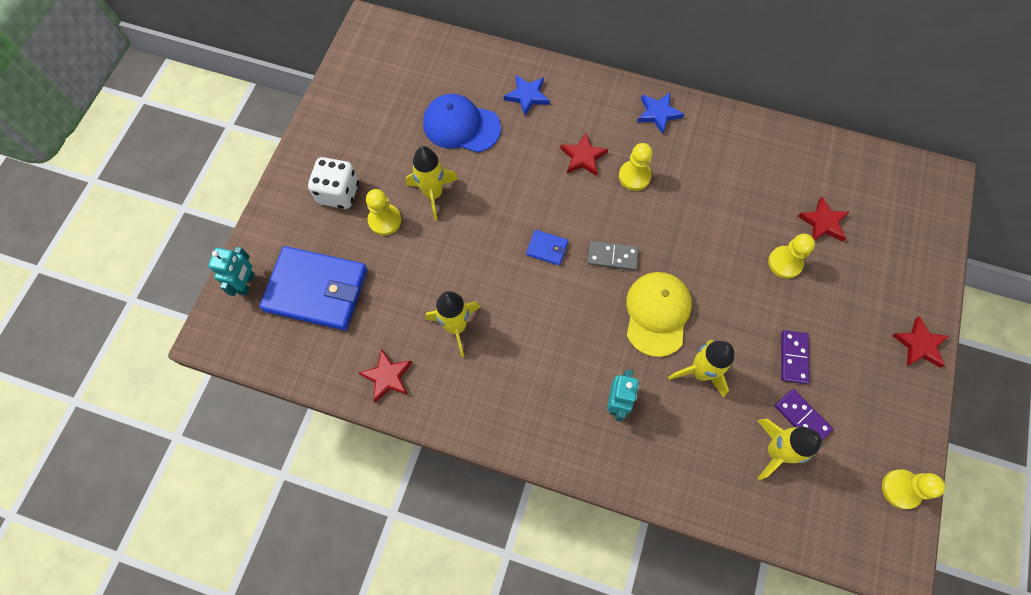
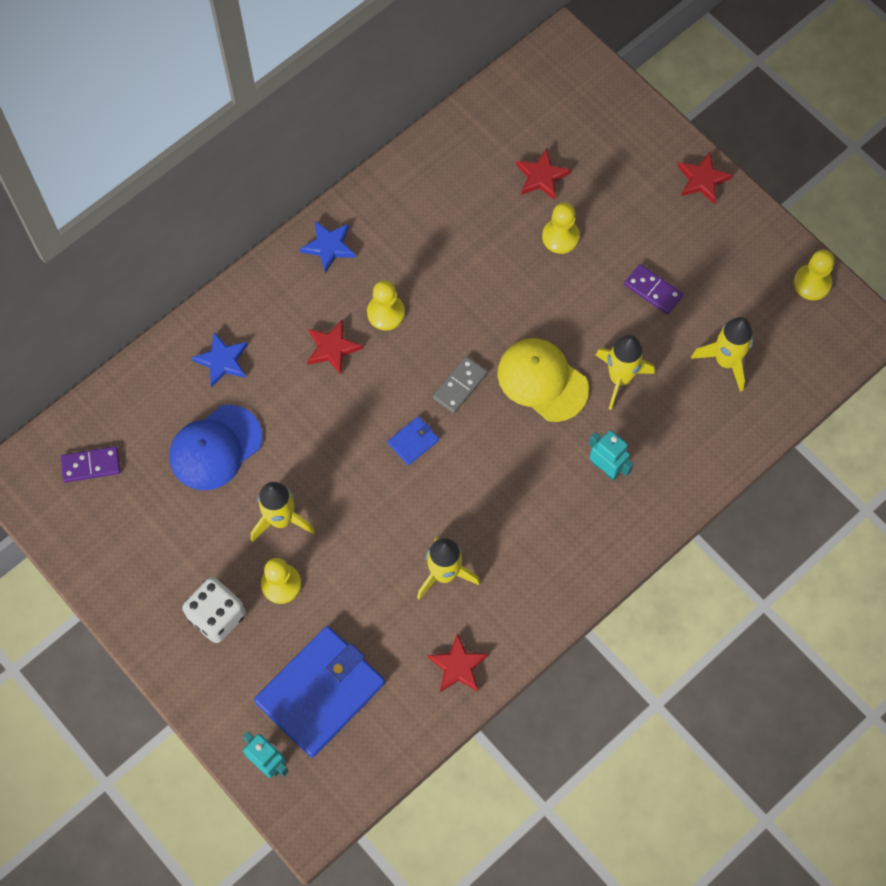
camera: 60 degrees left, 0 degrees up
(802, 417) = (709, 320): purple domino -> purple domino (91, 465)

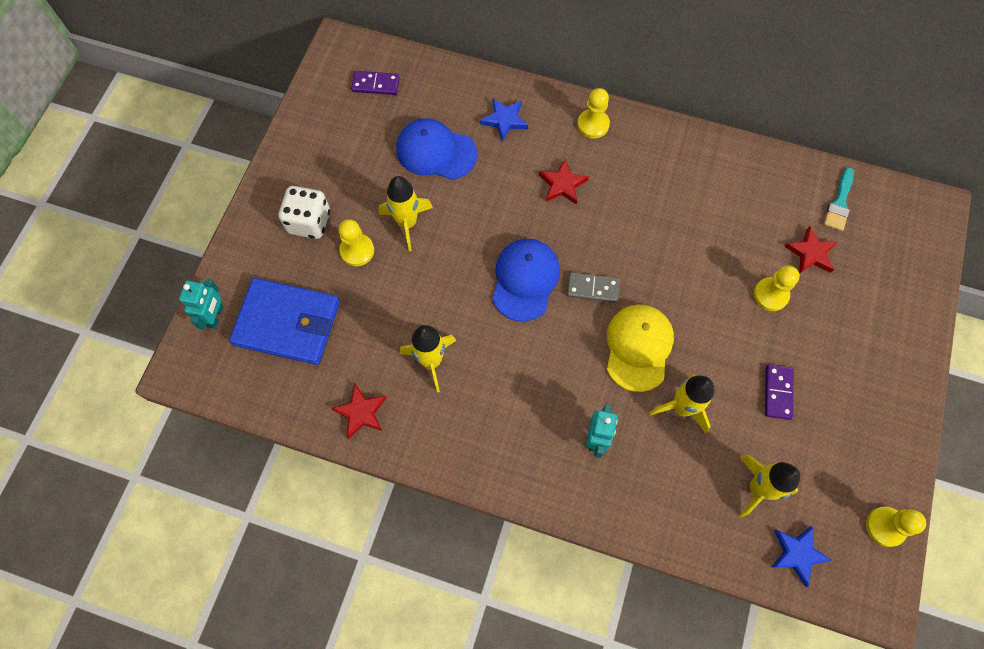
camera: 60 degrees right, 0 degrees up
(91, 465) = (376, 84): purple domino -> purple domino turned 45 degrees counterclockwise
(329, 246) = (641, 139): blue star -> blue star (797, 554)
(386, 313) = (616, 204): yellow pawn -> yellow pawn (593, 124)
(413, 441) = (525, 280): blue wallet -> blue cap
(508, 120) = (839, 203): none -> turquoise brush
(702, 180) = (907, 379): red star -> none

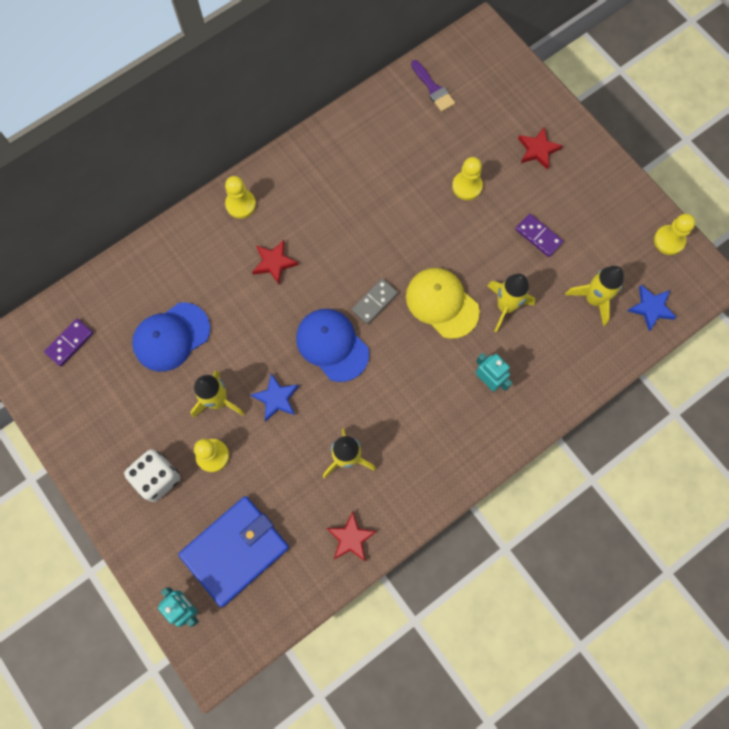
camera: 55 degrees left, 5 degrees up
(504, 120) = (185, 266): blue star -> blue star (276, 398)
(811, 253) = (456, 136): red star -> red star (538, 150)
(839, 203) = (433, 89): turquoise brush -> purple brush

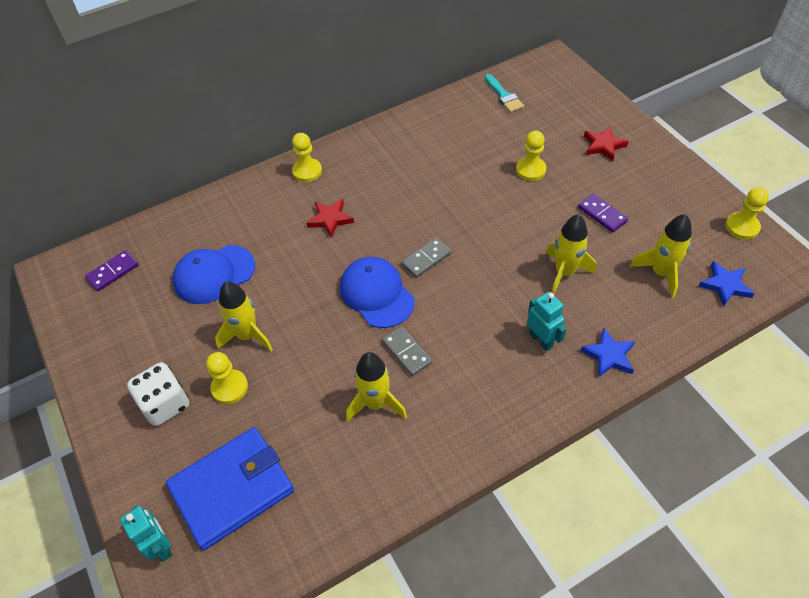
camera: 10 degrees right, 20 degrees down
(276, 398) = (309, 338): blue star -> blue star (609, 355)
(351, 538) = (368, 489): red star -> none
(368, 405) = (406, 352): none -> grey domino
(433, 89) = (504, 96): purple brush -> turquoise brush
(442, 303) = (497, 265): yellow cap -> none

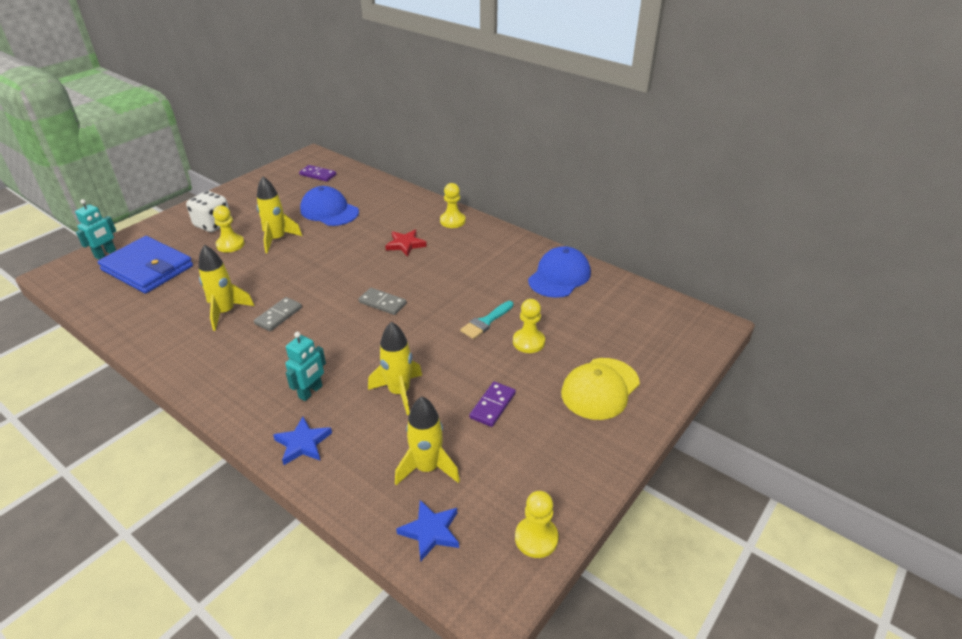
camera: 65 degrees right, 15 degrees down
(376, 294) = (335, 286): blue cap -> blue cap (559, 276)
(504, 96) = (625, 302): turquoise brush -> turquoise brush (486, 322)
(603, 145) = (600, 388): red star -> yellow cap

